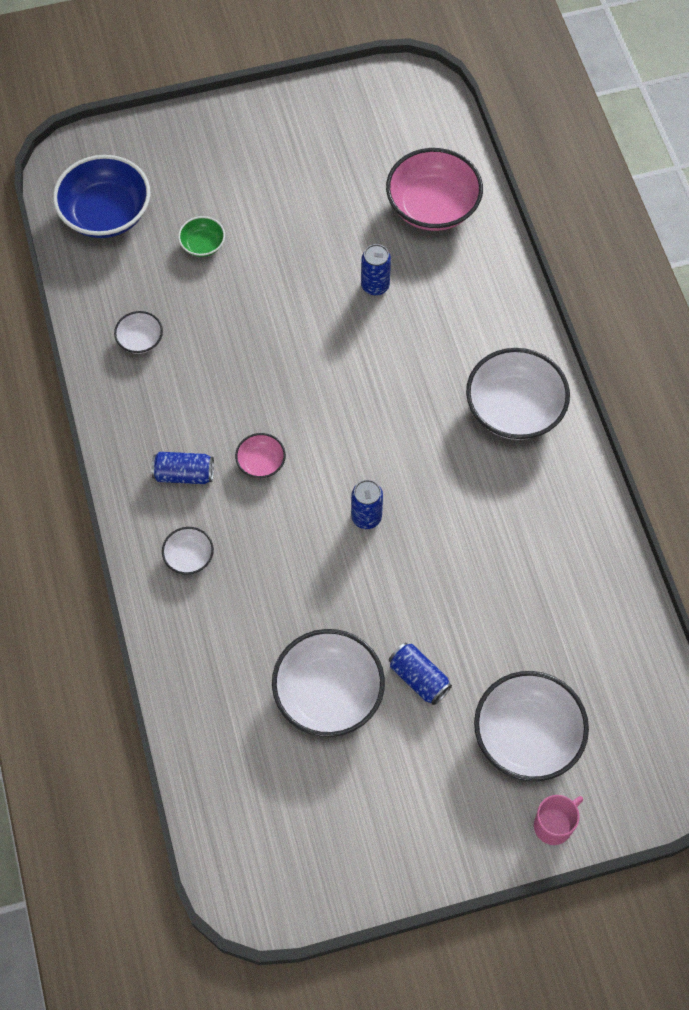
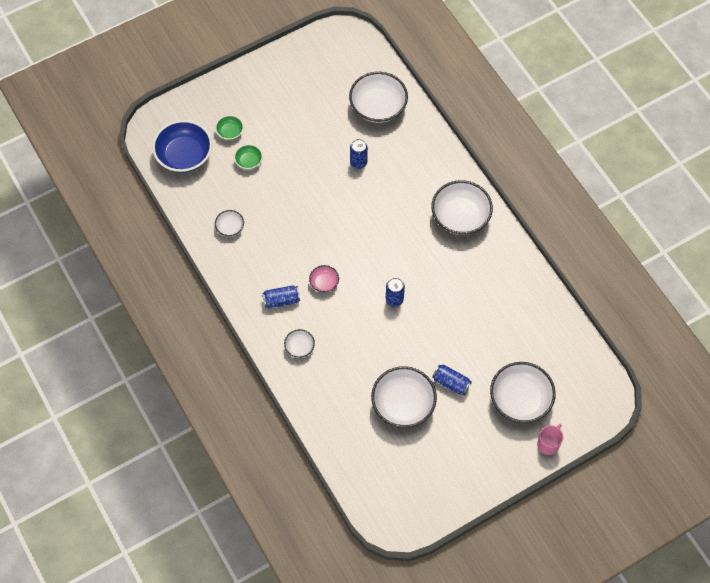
camera: 15 degrees left, 0 degrees up
(188, 193) = (230, 132): none -> green bowl
(432, 206) = (378, 107): pink bowl -> white bowl

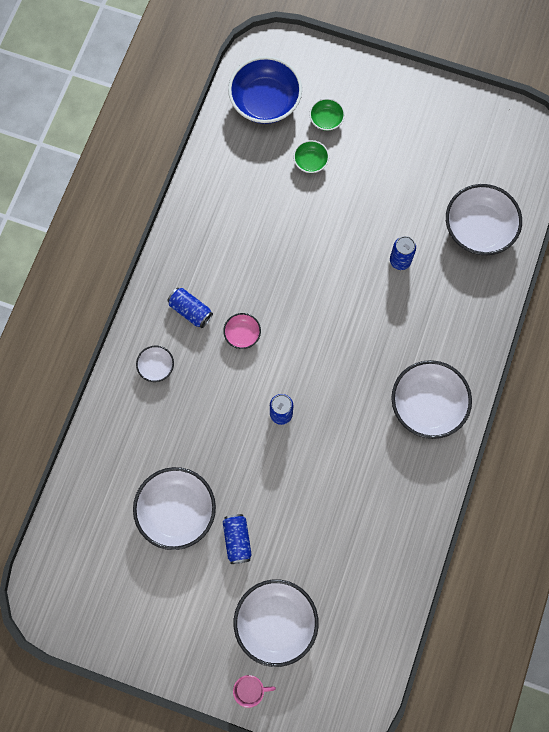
camera: 50 degrees right, 10 degrees up
(230, 227) = (226, 203): white bowl -> none

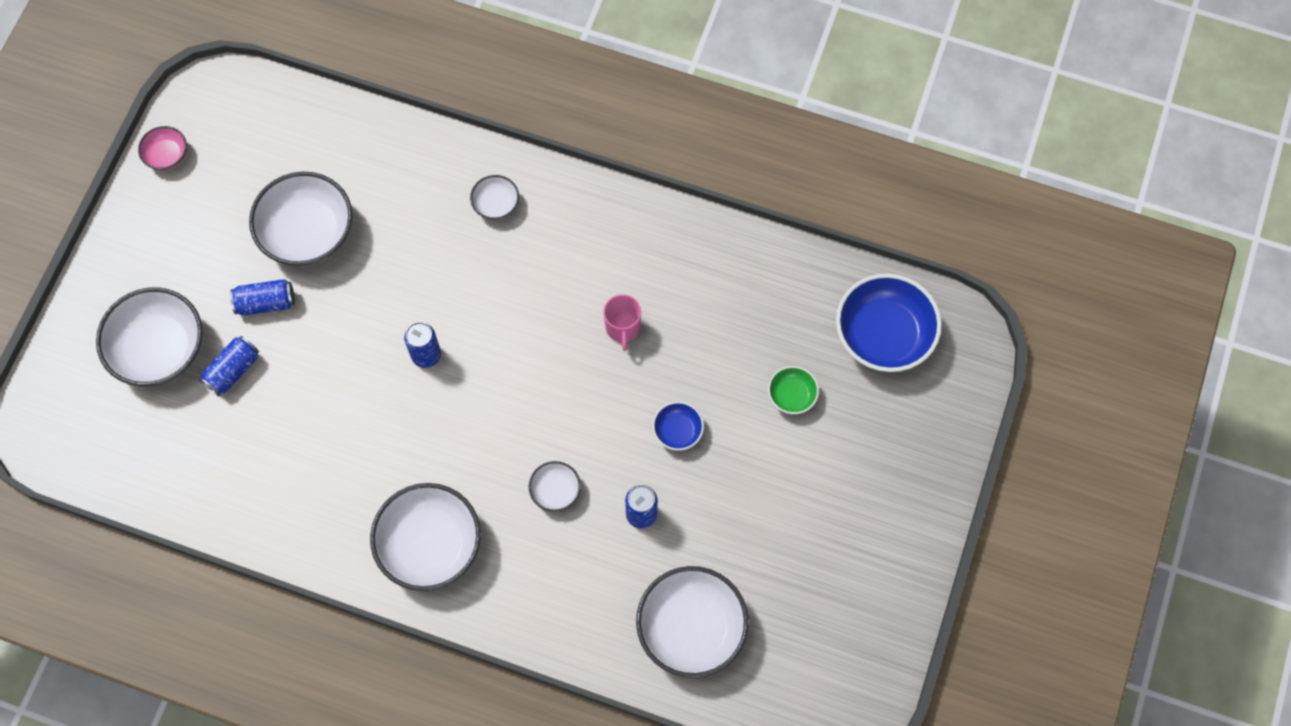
camera: 90 degrees right, 5 degrees down
(190, 311) = (571, 243): blue can -> blue can (233, 371)
(242, 334) = (537, 307): pink bowl -> pink bowl (166, 155)
(250, 689) = (83, 319): pink mug -> pink mug (623, 328)
(326, 120) = (859, 417): green bowl -> none
(338, 236) = (677, 431): none -> blue bowl
(384, 319) = (555, 490): none -> white bowl

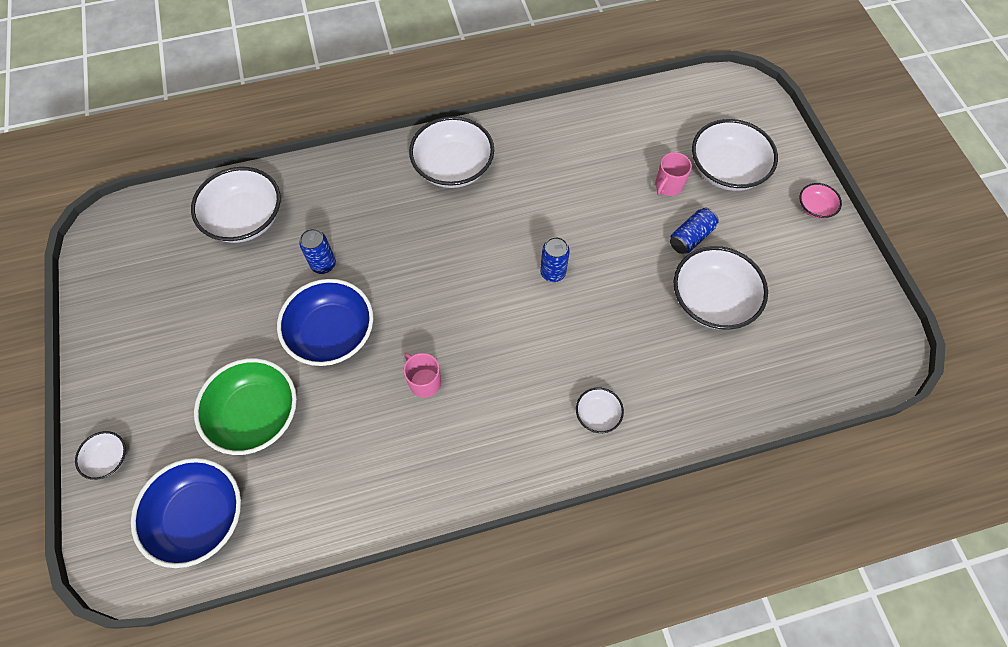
camera: 145 degrees right, 5 degrees down
(166, 155) = (862, 289): pink bowl -> pink bowl (815, 208)
(233, 371) = (668, 186): blue can -> pink mug
(555, 490) = (394, 244): white bowl -> white bowl (108, 459)
(677, 431) = (332, 334): blue bowl -> blue bowl, size x2.07
(792, 395) = (256, 415): green bowl -> green bowl, size x2.07

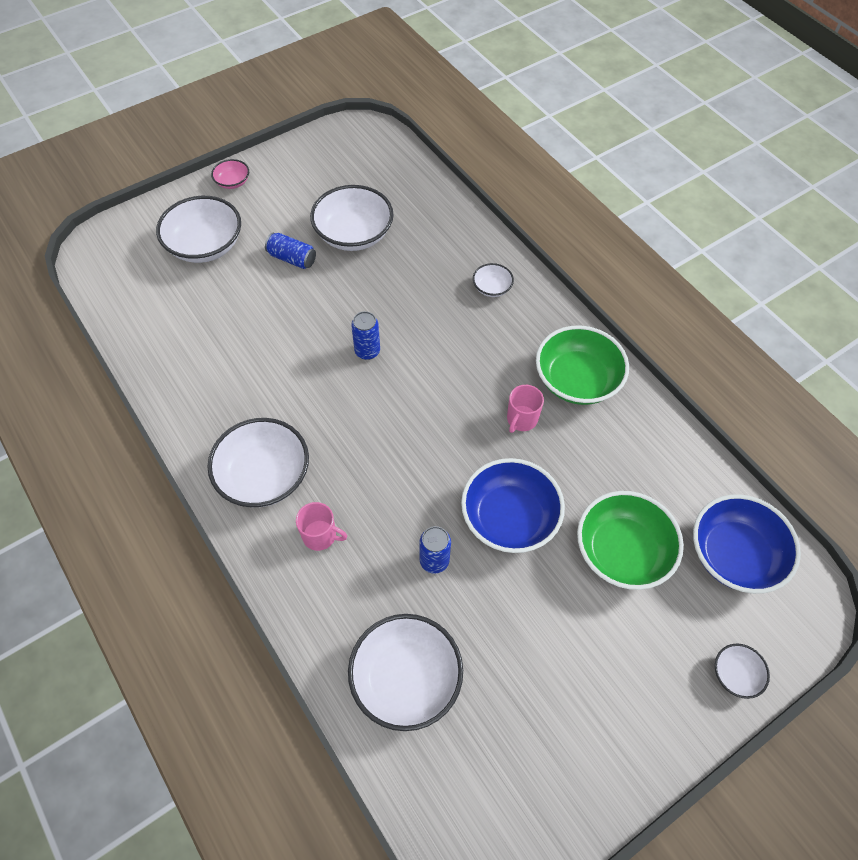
camera: 110 degrees left, 5 degrees down
(448, 454) = (577, 380): none -> green bowl
(668, 186) = (236, 285): pink mug -> pink mug (320, 535)

